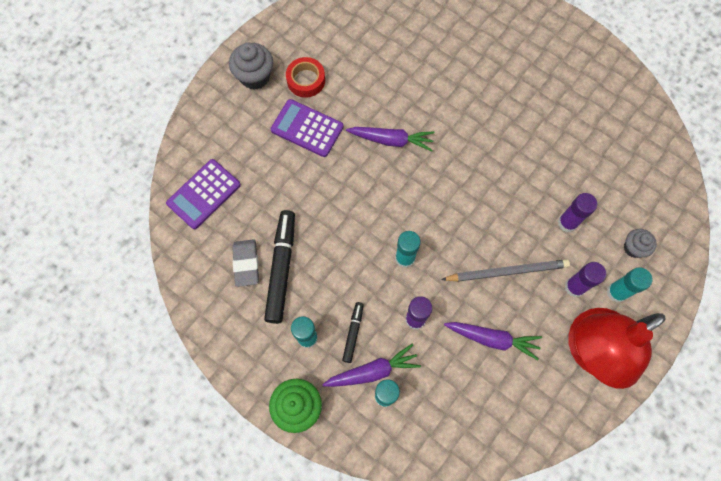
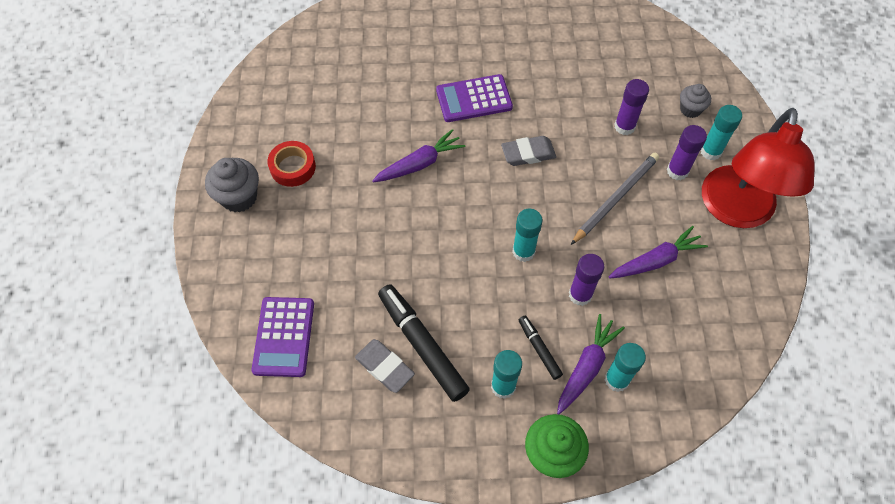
camera: 40 degrees left, 10 degrees down
(307, 128) = (332, 207): purple calculator -> purple calculator (474, 99)
(475, 189) = (528, 153): none -> grey eraser

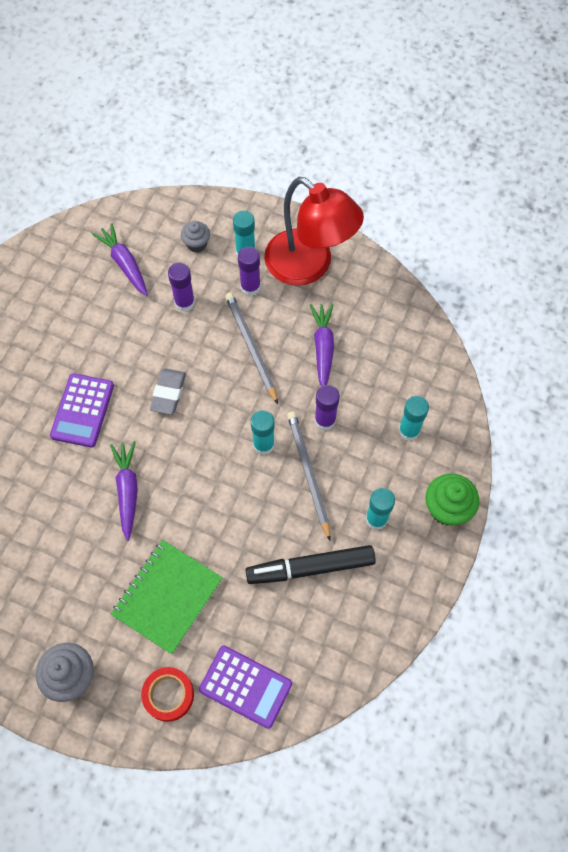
camera: 65 degrees left, 5 degrees up
(293, 167) = (65, 610): red tape -> red tape (168, 695)
(338, 237) = (167, 597): none -> green notebook
(384, 367) = (316, 608): grey eraser -> none
(516, 303) = (308, 474): none -> grey pencil
(539, 349) = (357, 475): black marker -> none
(586, 367) = (389, 448): purple carrot -> purple carrot (124, 264)

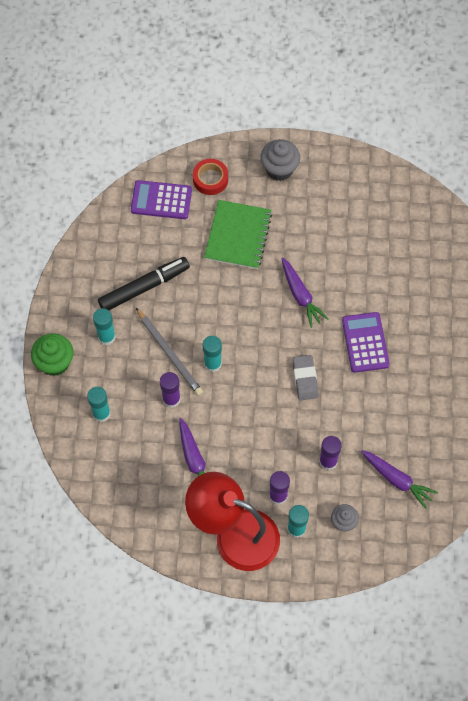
camera: 160 degrees right, 0 degrees up
(251, 347) = (255, 440): grey pencil -> none

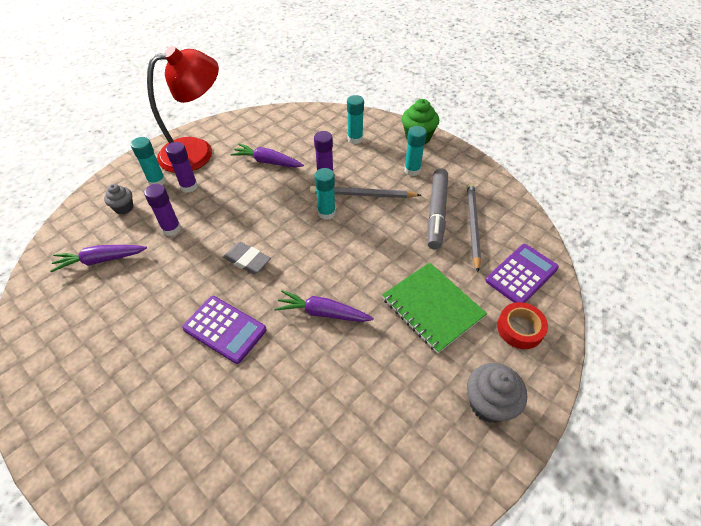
camera: 130 degrees right, 15 degrees down
(137, 255) = (472, 226): none -> grey pencil
(144, 287) = (436, 213): black marker -> grey marker

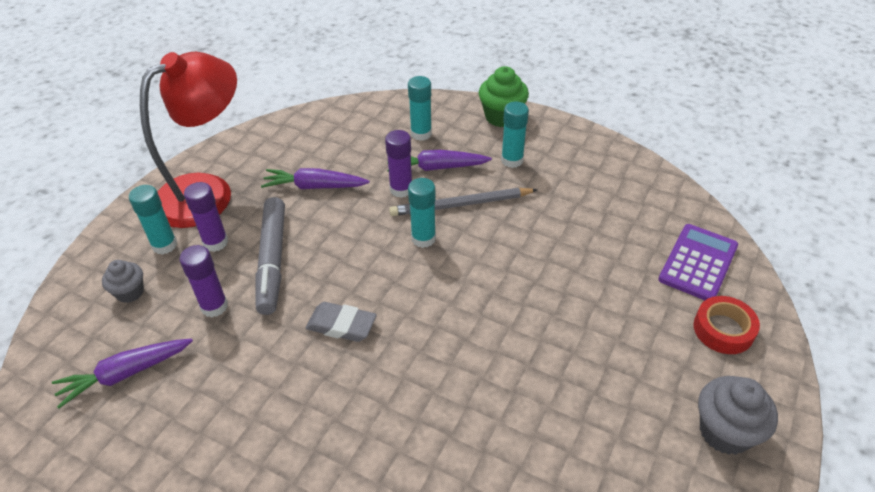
camera: 15 degrees left, 5 degrees down
(225, 329) = (349, 425): purple calculator -> none
(323, 313) = (473, 370): purple carrot -> purple carrot (436, 168)
(432, 307) = (609, 329): green notebook -> none
(436, 213) = (565, 208): grey marker -> grey marker (273, 260)
(472, 226) = (615, 215): grey pencil -> none

